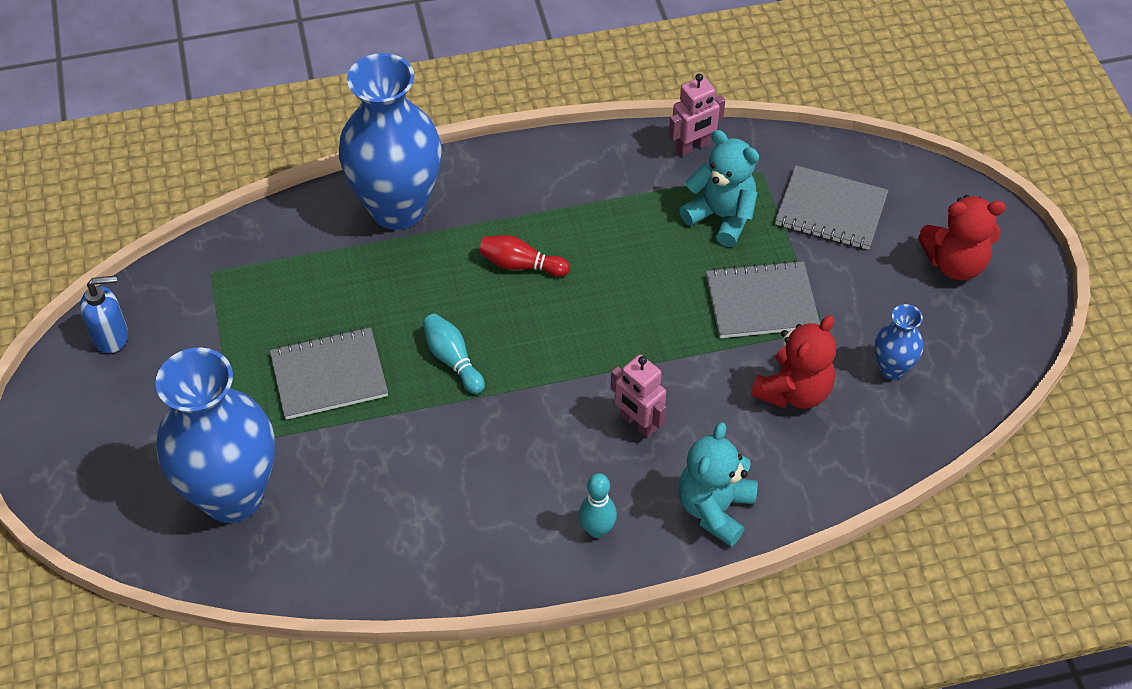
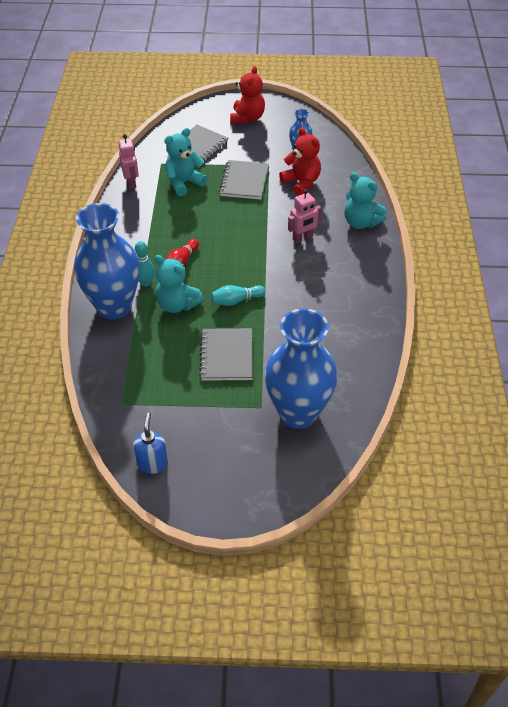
camera: 75 degrees left, 5 degrees down
(422, 285) = (177, 304): none -> turquoise teddy bear
(597, 529) = (362, 265): turquoise bowling pin -> turquoise bowling pin (145, 283)

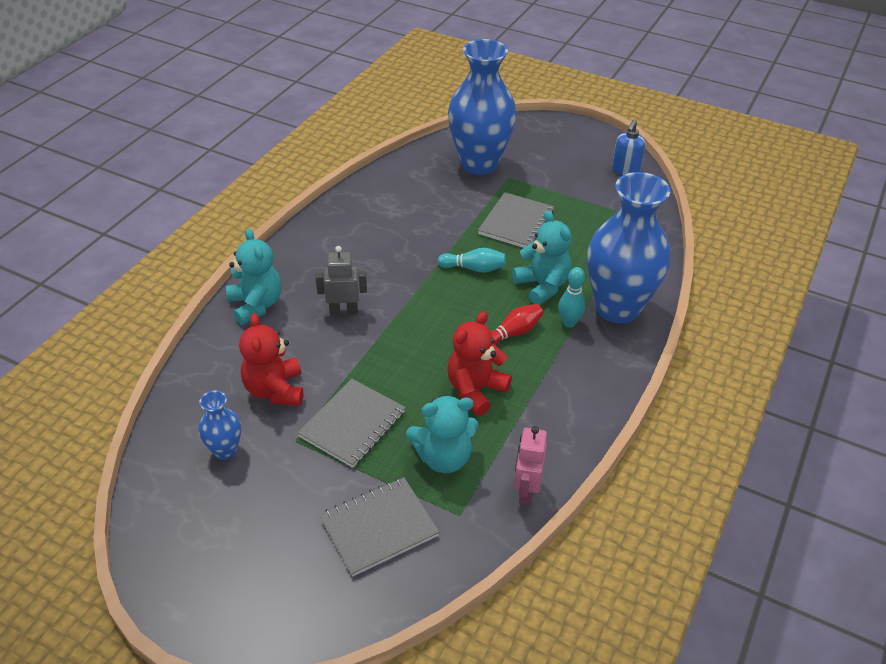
camera: 155 degrees left, 5 degrees down
(247, 118) = (247, 564): red teddy bear -> red teddy bear (475, 390)
(302, 238) = (343, 311): pink robot -> grey robot

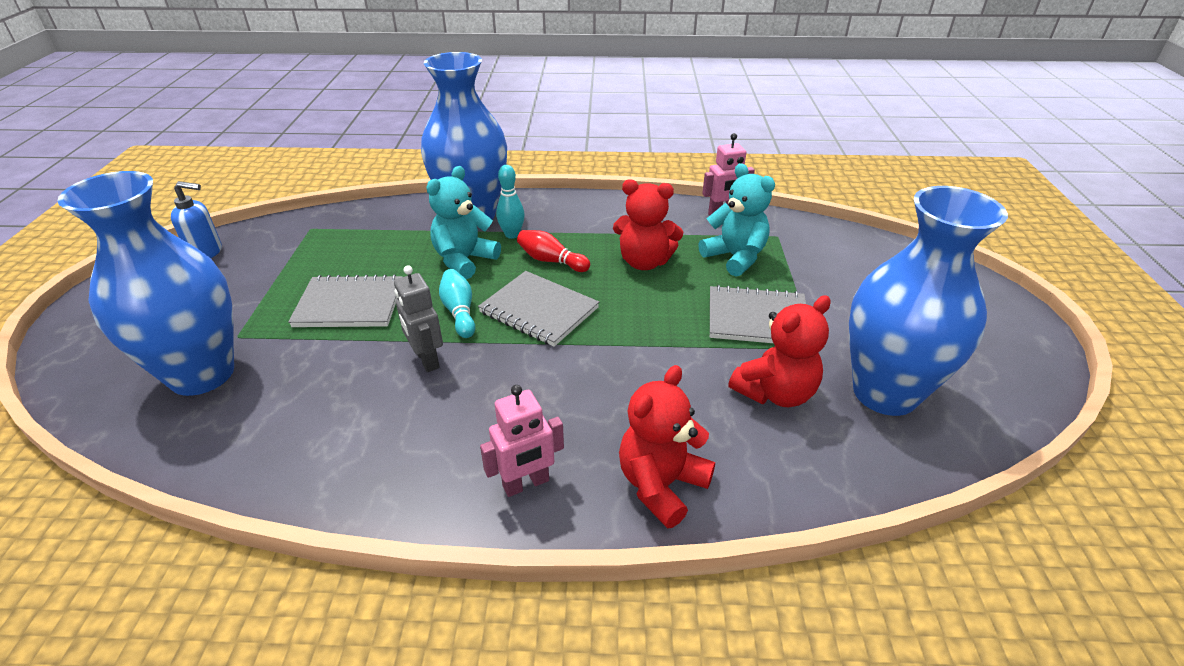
camera: 115 degrees left, 5 degrees down
(225, 451) = (885, 393): blue vase -> blue vase, size x2.24
(256, 305) = (661, 485): turquoise teddy bear -> red teddy bear
(301, 257) = (526, 484): none -> pink robot
(343, 311) = (606, 390): grey robot -> grey robot (426, 359)
(379, 527) = (835, 268): grey notebook -> grey notebook (539, 310)

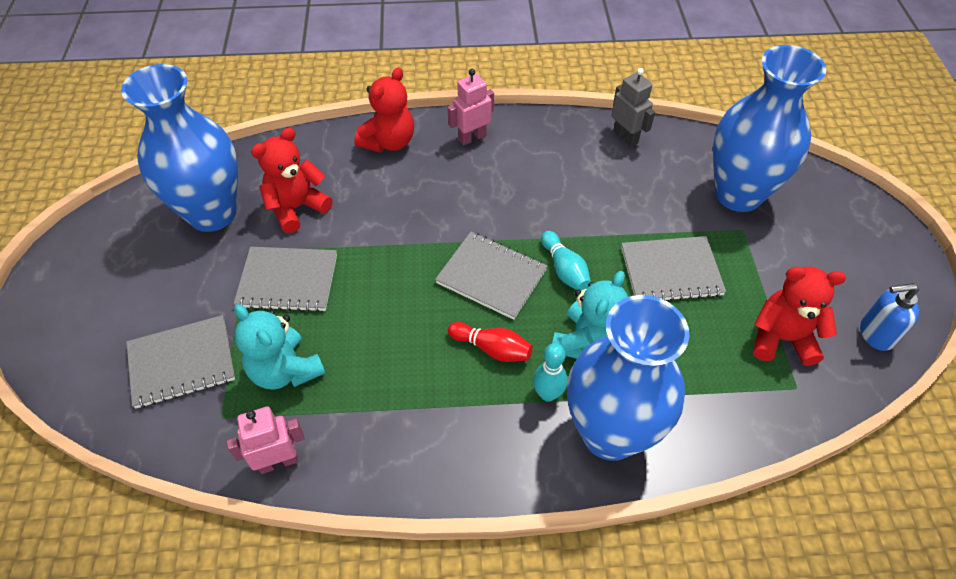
camera: 175 degrees right, 15 degrees up
(426, 359) = (572, 218): grey robot -> grey robot (626, 137)
(644, 262) = (389, 354): red teddy bear -> red teddy bear (781, 338)
(831, 266) = (182, 363): none -> grey notebook

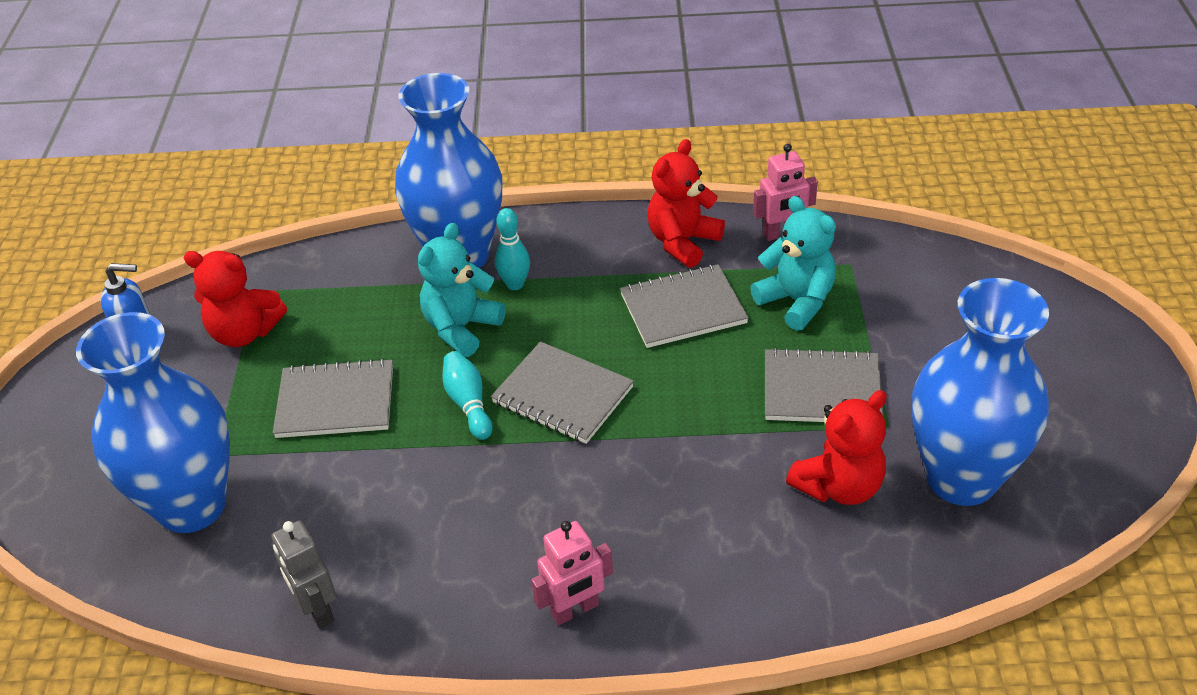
camera: 175 degrees left, 10 degrees down
(182, 363) = (914, 307): grey notebook -> grey notebook (683, 309)
(389, 142) = (716, 602): red teddy bear -> red teddy bear (682, 242)
(492, 349) = (569, 322): red bowling pin -> none

